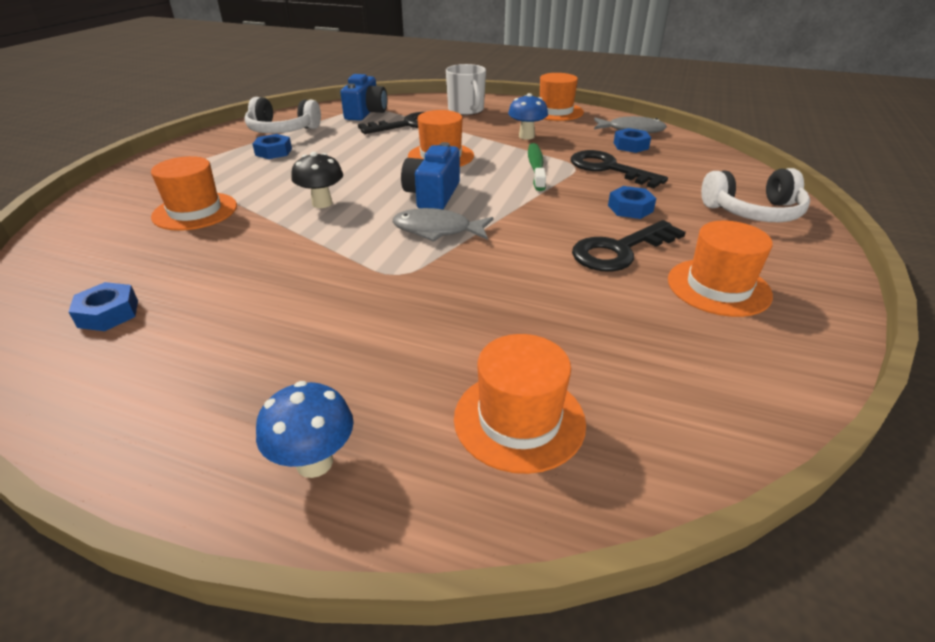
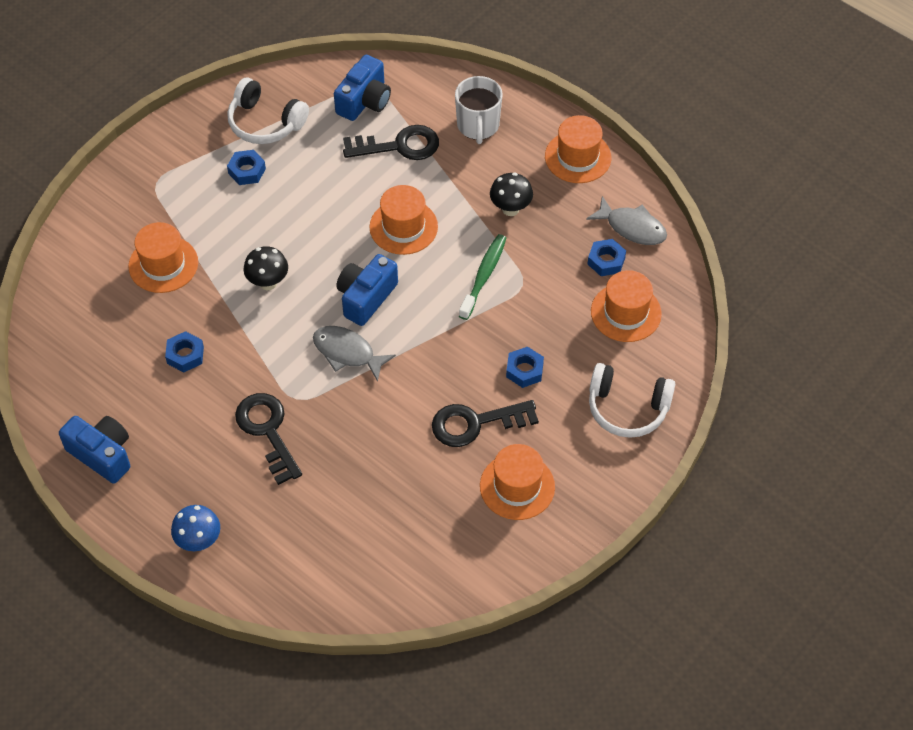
camera: 20 degrees right, 20 degrees up
(108, 313) = (97, 382): blue nut -> blue nut (185, 355)
(116, 388) = (102, 454): none -> blue camera
(519, 420) = (315, 550): orange hat -> orange hat (626, 312)
(526, 136) = (510, 209): blue mushroom -> black mushroom
(608, 169) = (551, 299): black key -> black key (267, 431)

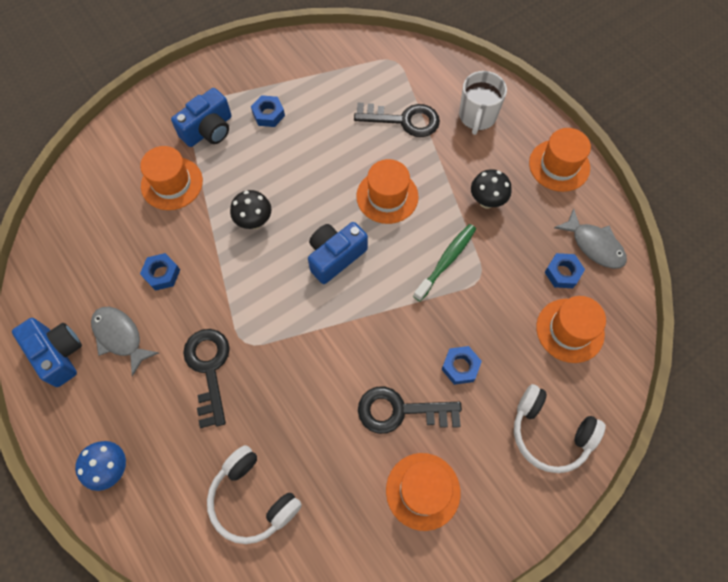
camera: 15 degrees right, 10 degrees up
(265, 122) = (297, 75): white headphones -> white headphones (252, 499)
(347, 353) = (303, 307): grey fish -> grey fish (120, 337)
(364, 101) = (385, 73): blue camera -> blue camera (208, 130)

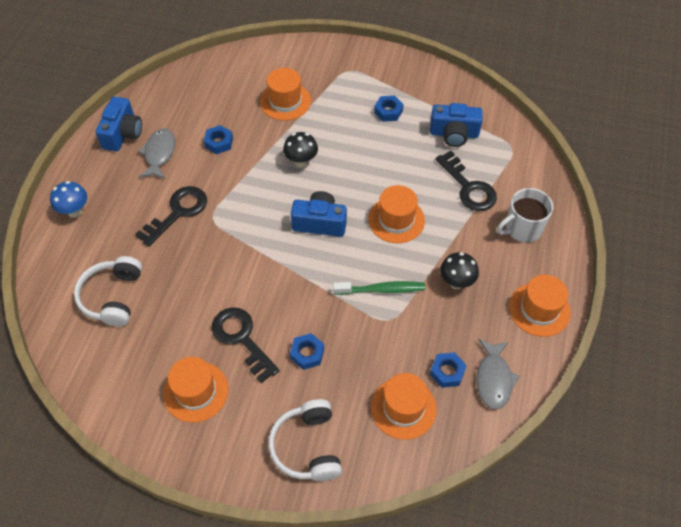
camera: 50 degrees right, 10 degrees down
(208, 130) = (342, 91): blue camera -> blue camera (454, 134)

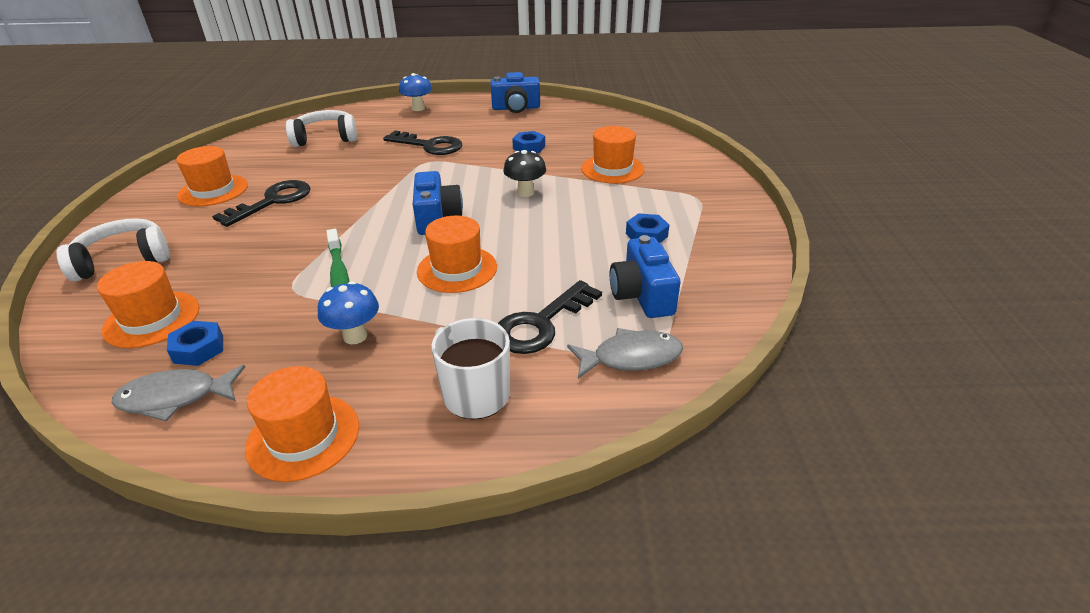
camera: 75 degrees right, 20 degrees down
(159, 154) = (499, 125): grey fish -> grey fish (631, 357)
(307, 353) = (248, 240): blue nut -> none
(456, 282) = (355, 336): black mushroom -> blue mushroom

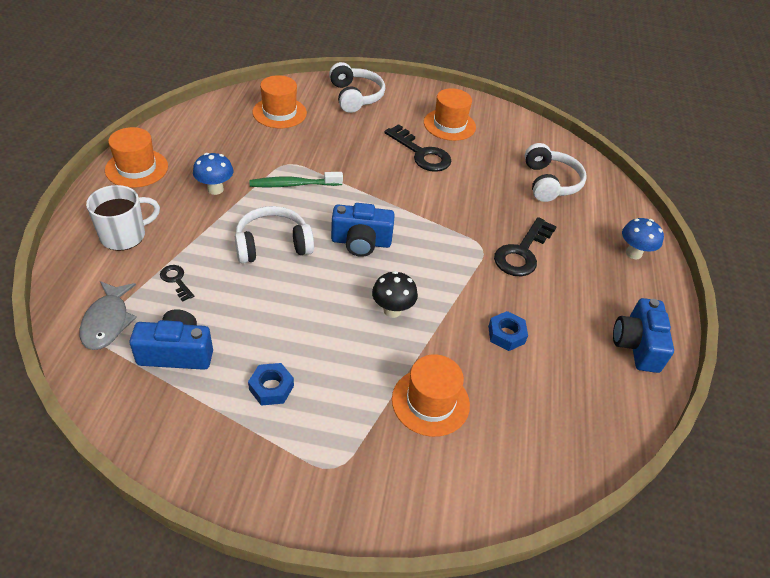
camera: 95 degrees right, 10 degrees up
(175, 398) = (198, 126): grey fish -> none
(198, 349) = (239, 130): blue nut -> none
(457, 269) = (272, 245): orange hat -> white headphones
(541, 323) = (176, 280): black key -> black key, size x0.50

